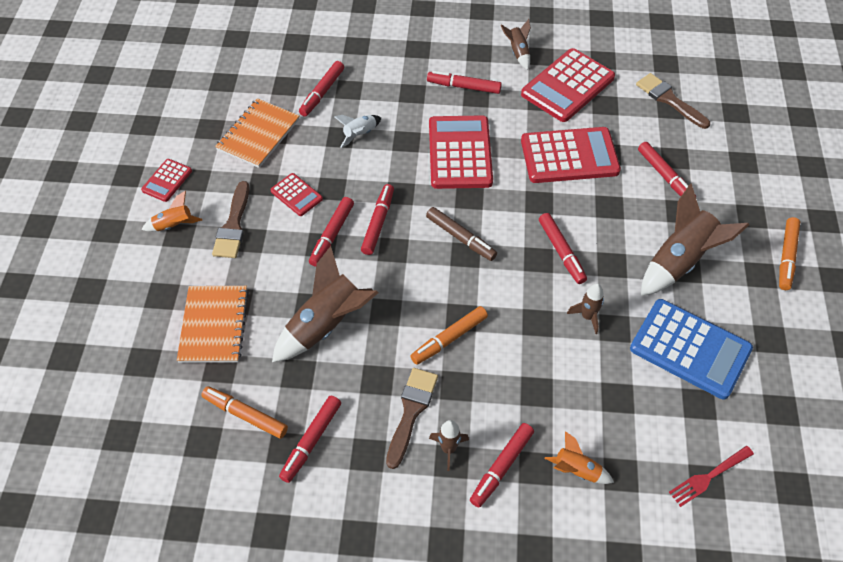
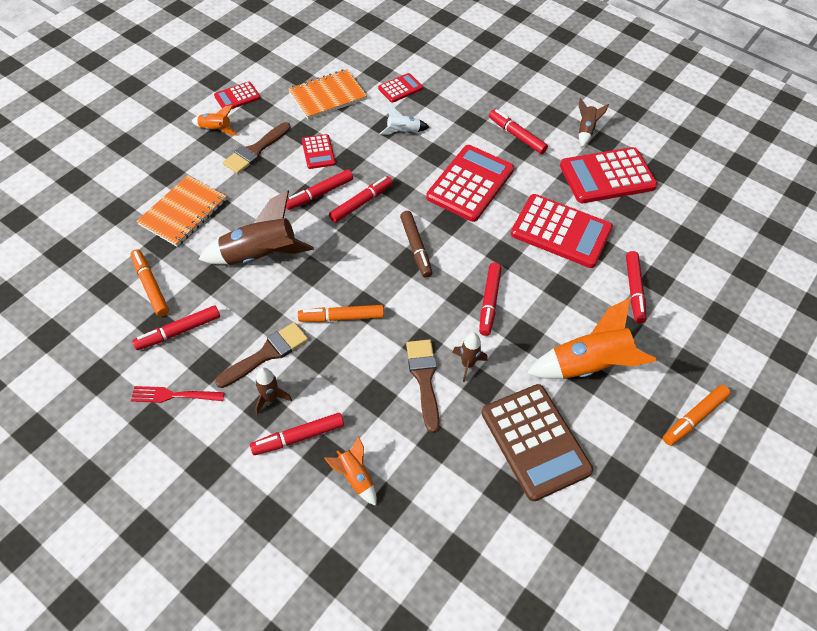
camera: 30 degrees right, 0 degrees up
(322, 93) = (400, 88): red marker -> red calculator
(669, 100) = (692, 231): brown brush -> brown brush (424, 379)
(680, 261) = (588, 365): brown rocket -> orange rocket
(690, 349) = (535, 441): blue calculator -> brown calculator
(709, 476) = (462, 554): red fork -> red fork (174, 395)

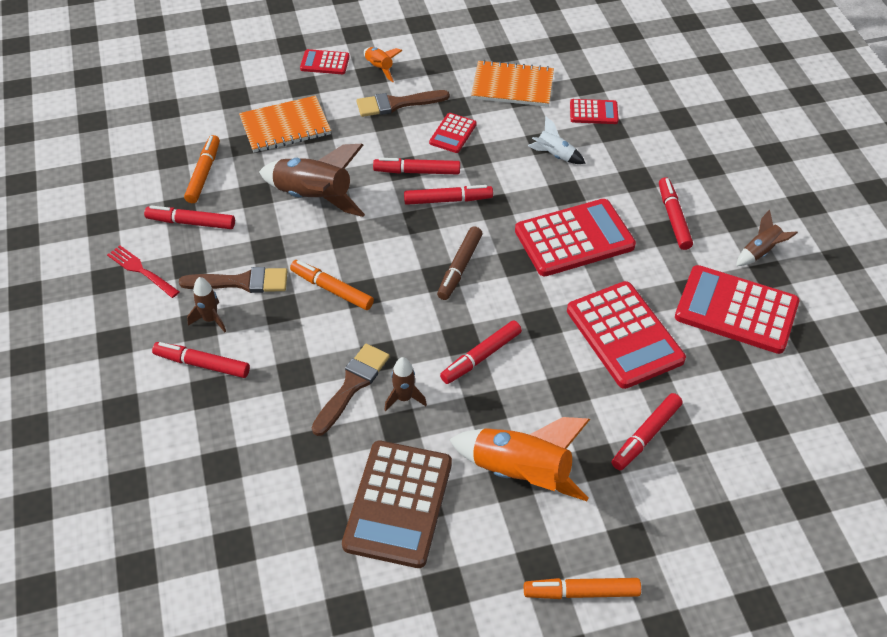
camera: 40 degrees right, 5 degrees down
(237, 97) = (426, 47): red calculator -> red calculator (325, 63)
(355, 477) = (215, 425): orange rocket -> none

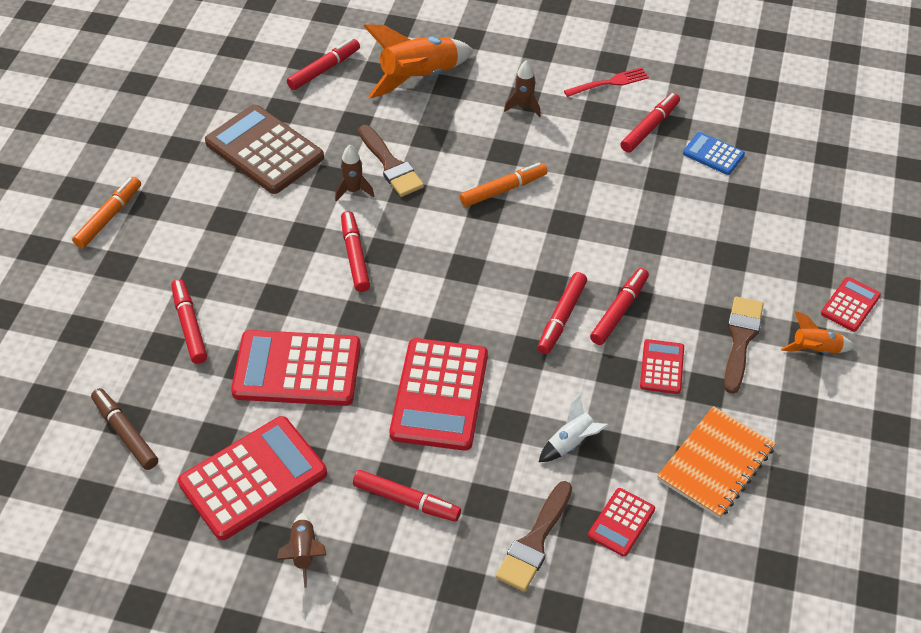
camera: 120 degrees right, 0 degrees up
(202, 364) = (479, 89): red marker -> red marker (324, 69)
(203, 174) = (713, 154): orange marker -> blue calculator
(241, 282) = (553, 137): brown brush -> brown brush (534, 541)
(285, 126) = (752, 234): orange notebook -> none
(314, 197) = (630, 219): brown rocket -> none
(453, 133) = (662, 367): red calculator -> red calculator turned 45 degrees clockwise
(460, 268) = (466, 287): brown marker -> brown marker (125, 433)
(520, 473) = (228, 229): orange rocket -> orange rocket (419, 78)

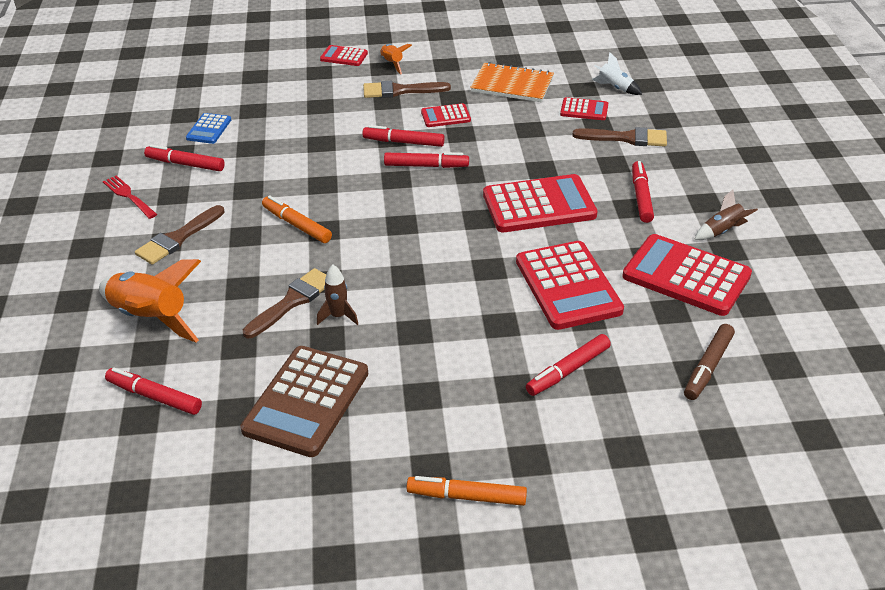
camera: 110 degrees left, 10 degrees down
(355, 256) = (422, 290): red marker -> none
(524, 107) = (178, 238): brown rocket -> brown brush
(571, 443) = (537, 139): white rocket -> white rocket (615, 88)

